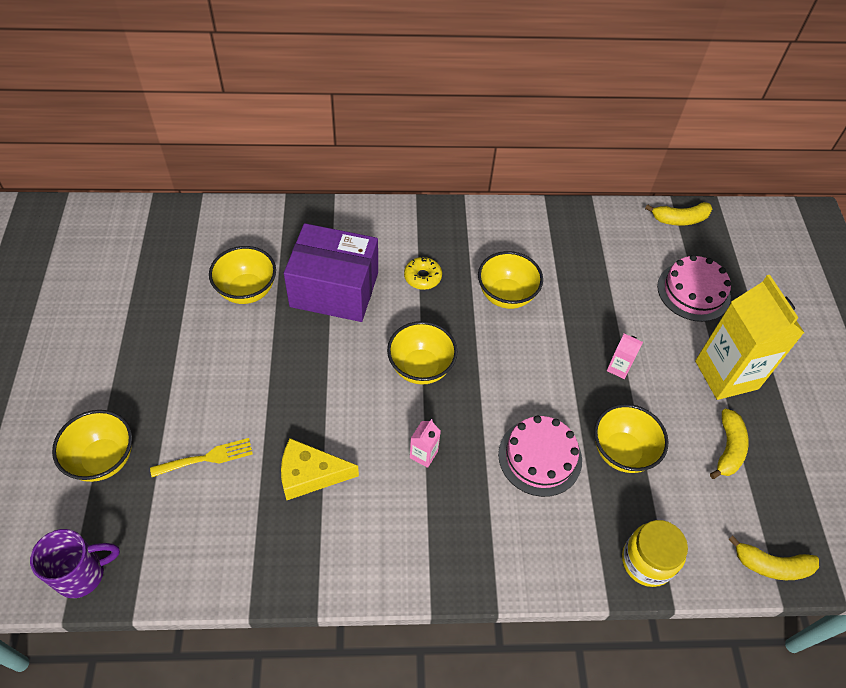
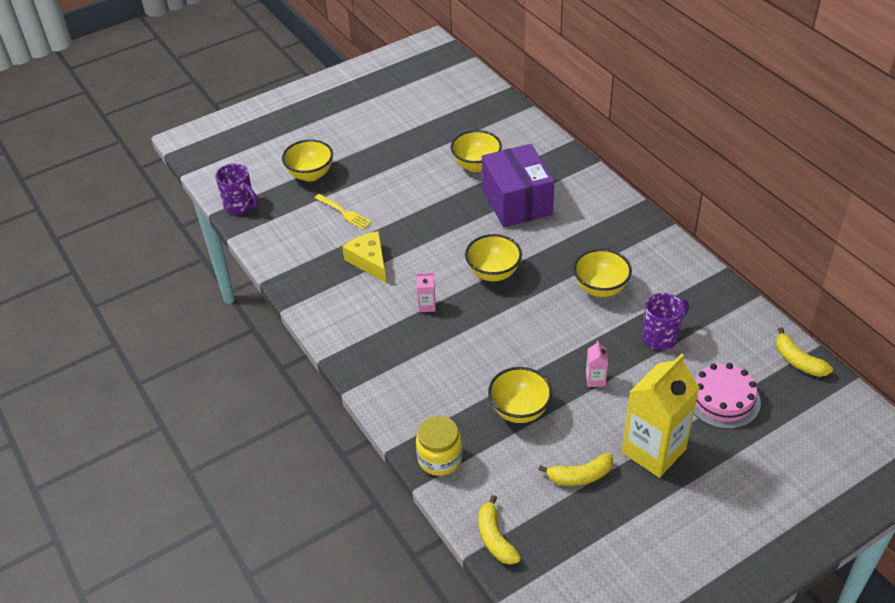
camera: 65 degrees right, 10 degrees down
(422, 277) = (571, 238): yellow donut -> none
(540, 457) = (475, 365): pink cake -> none
(597, 289) = (661, 337): none -> purple mug

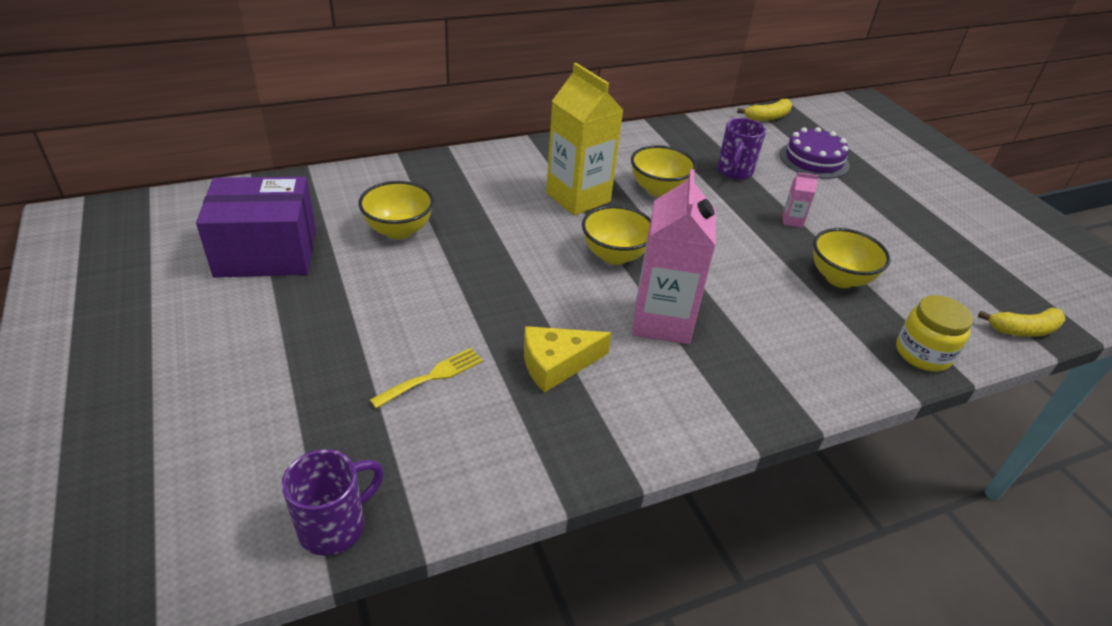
camera: 85 degrees left, 5 degrees down
(310, 174) = (306, 407): yellow bowl -> none
(427, 305) = (662, 321): pink carton -> pink carton, size x2.44
(517, 202) = (491, 213): purple box -> purple box (266, 252)
(580, 476) = (923, 257): yellow banana -> none
(653, 451) = (882, 208): yellow carton -> yellow carton (578, 197)
(661, 337) = (734, 172): purple mug -> purple mug turned 135 degrees counterclockwise
(723, 399) = (814, 160): pink cake -> purple cake

